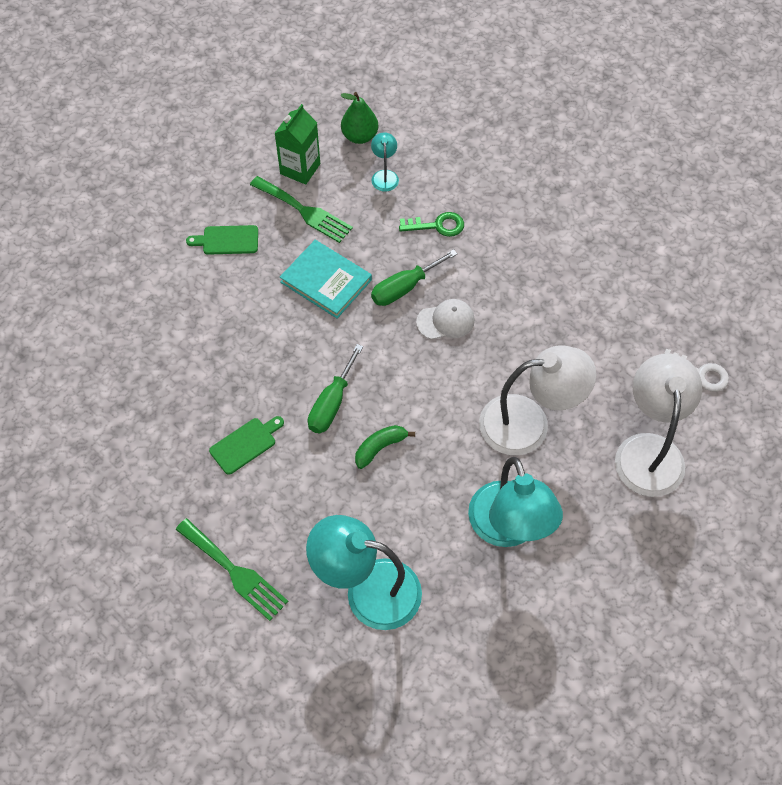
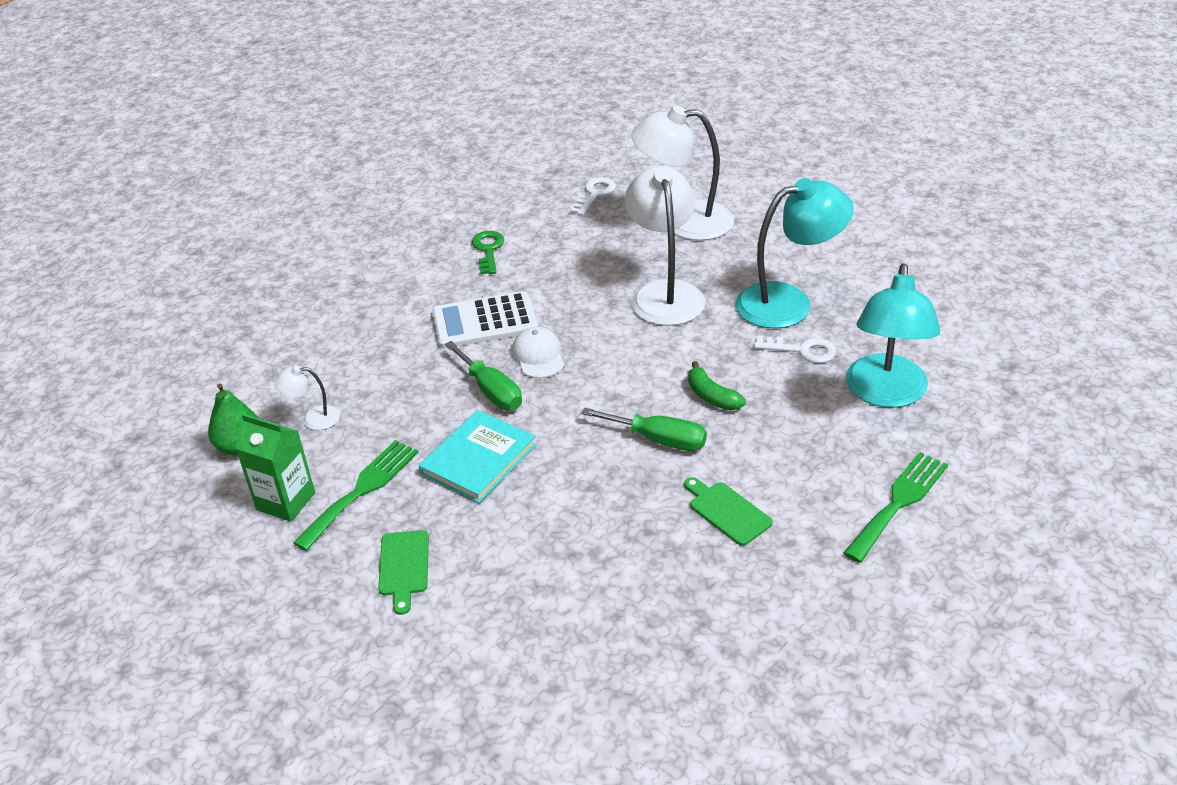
camera: 90 degrees left, 20 degrees down
(384, 175) = (313, 419): turquoise lamp -> white lamp
(435, 530) = (802, 350): none -> white key
(437, 226) = (400, 369): green key -> green key (488, 250)
(496, 282) = (485, 321): none -> white calculator

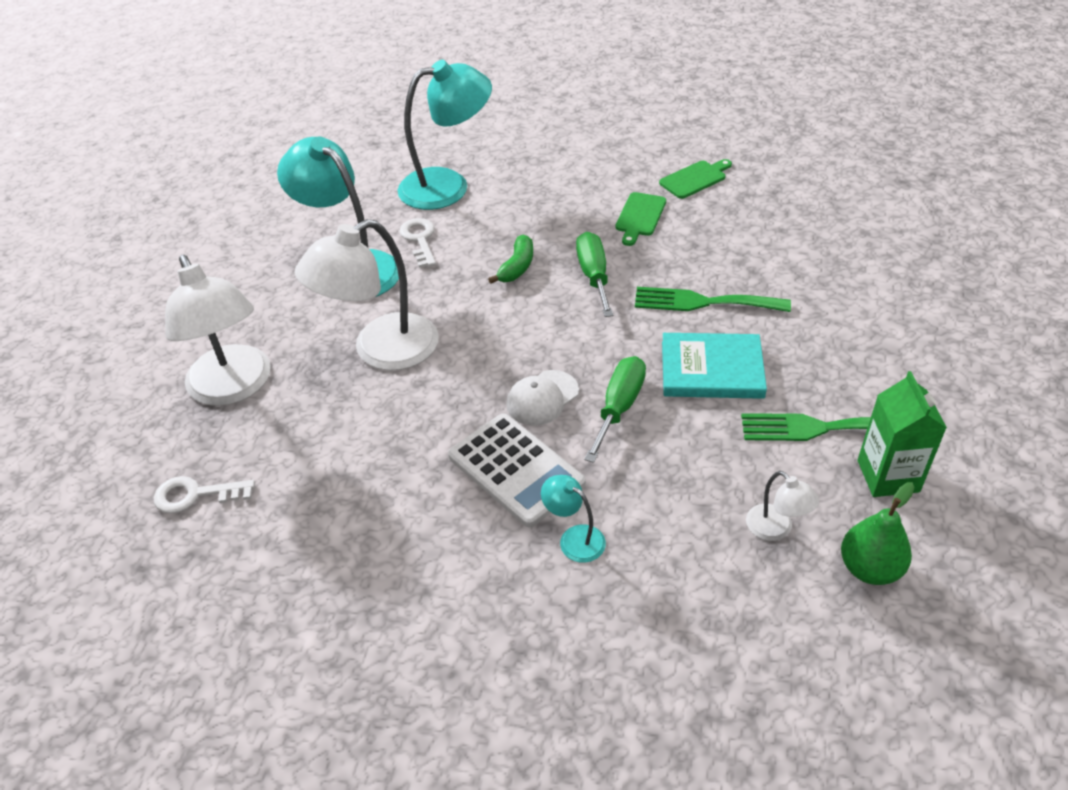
camera: 120 degrees left, 5 degrees up
(404, 567) = (862, 353): green cutting board -> green cutting board (695, 179)
(405, 327) = (574, 538): none -> turquoise lamp
(488, 250) = (373, 543): green key -> none
(899, 502) = (563, 152): green fork -> green fork (703, 302)

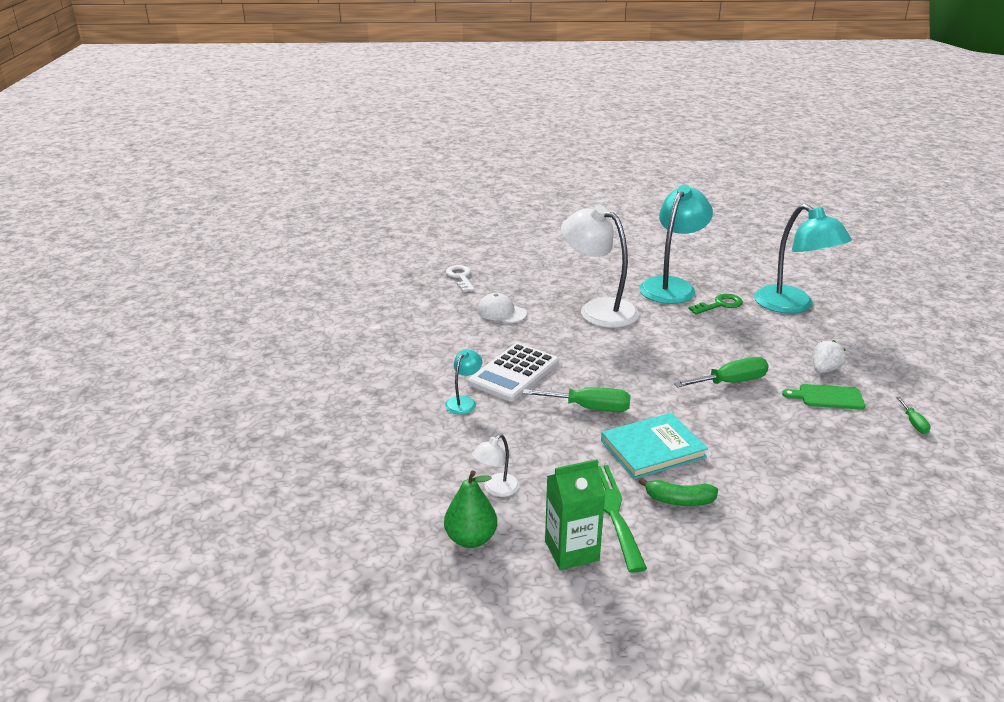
camera: 75 degrees right, 15 degrees down
(234, 388) = (543, 271): white lamp -> none
(419, 239) = (720, 305): white key -> green key
(517, 267) = (717, 347): green banana -> green banana (679, 500)
(542, 398) = (583, 375): white cap -> white cap (501, 312)
(588, 203) = (824, 370): none -> white strawberry
(695, 179) = (913, 423): green cutting board -> green screwdriver
(703, 302) = (734, 439): green fork -> none
(711, 369) = (653, 449): turquoise book -> turquoise book turned 75 degrees clockwise

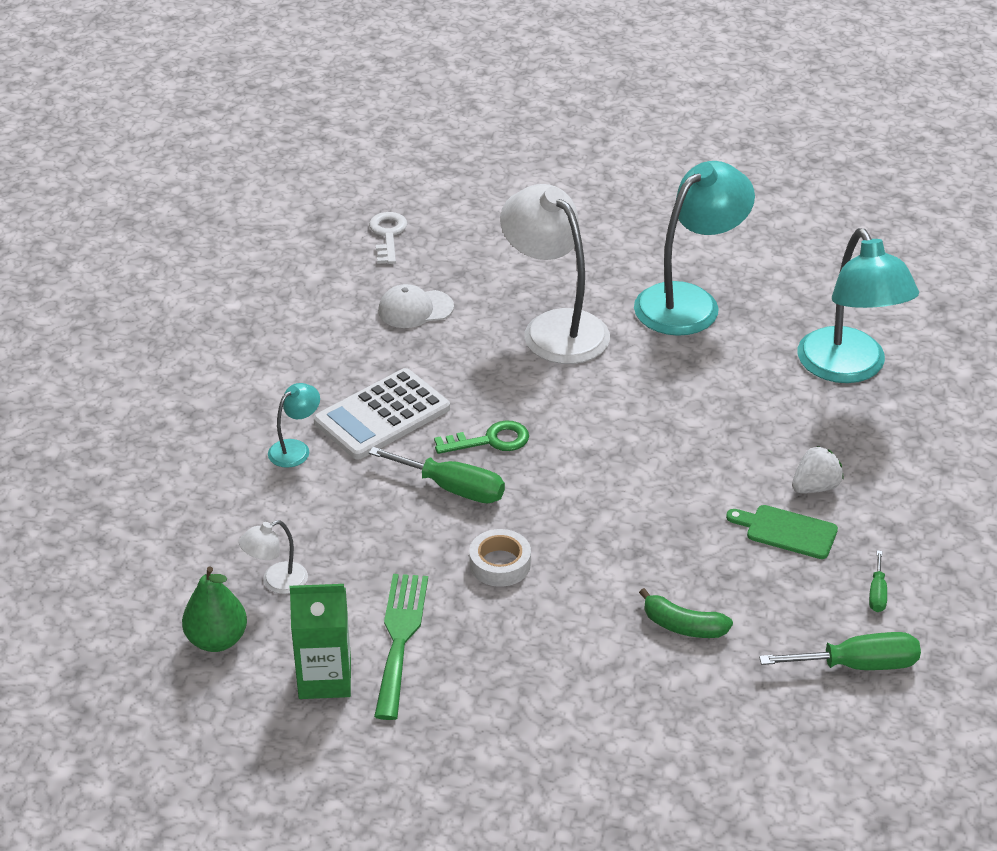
camera: 15 degrees right, 10 degrees up
(501, 312) = (415, 309): white cap -> white cap turned 60 degrees counterclockwise
(653, 449) = (500, 564): turquoise book -> white tape
(679, 500) = (490, 641): green banana -> green banana (683, 626)
(720, 305) = (739, 348): green key -> green key (490, 440)
(731, 382) = (668, 483): green screwdriver -> green screwdriver (857, 665)

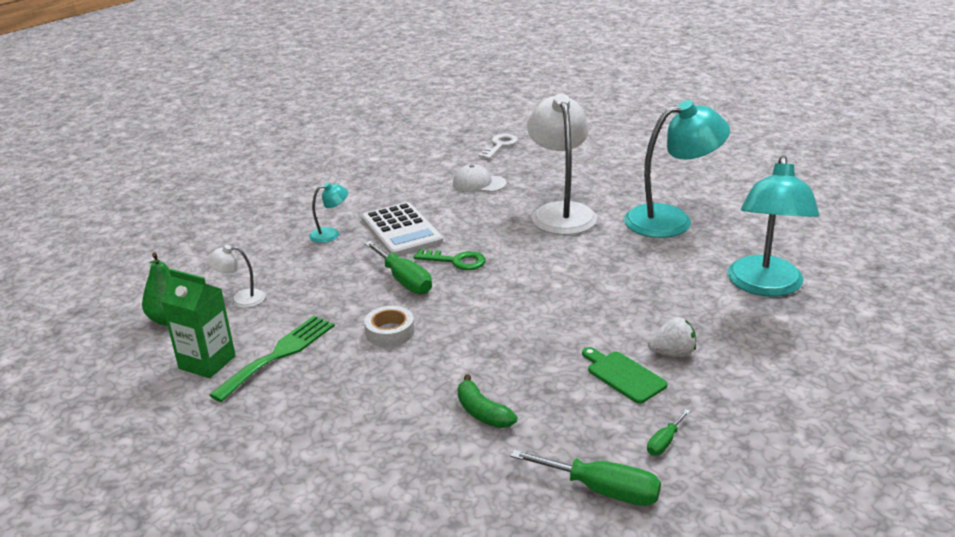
camera: 30 degrees right, 10 degrees down
(382, 415) = (401, 230): white calculator -> white calculator turned 105 degrees counterclockwise

